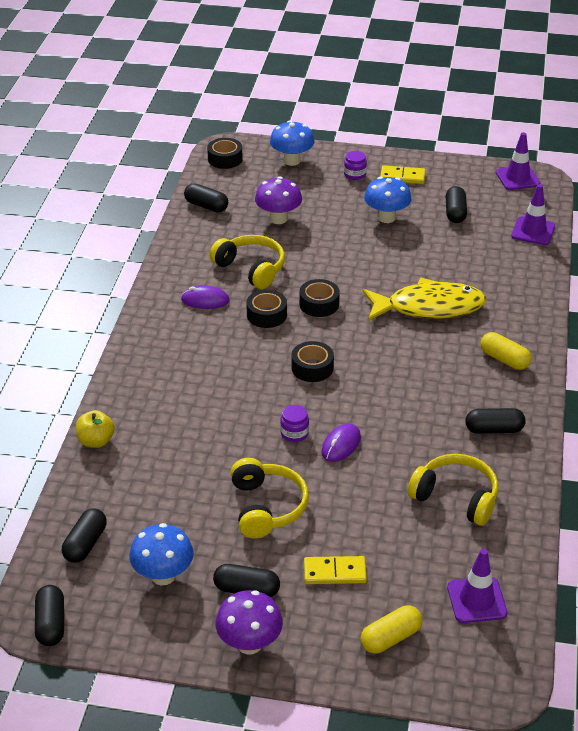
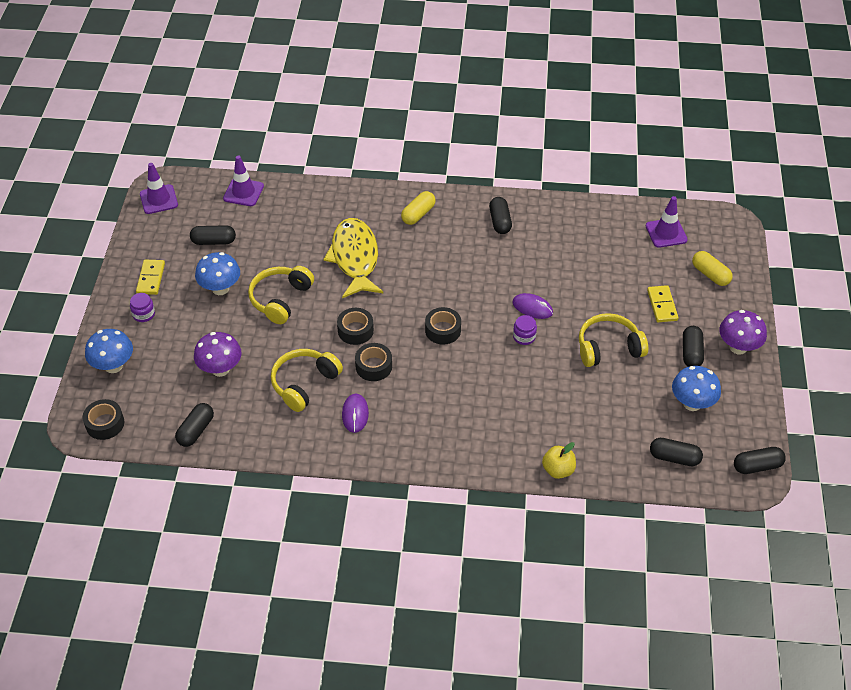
camera: 95 degrees left, 10 degrees up
(456, 497) = (574, 242): yellow headphones -> yellow headphones (280, 299)

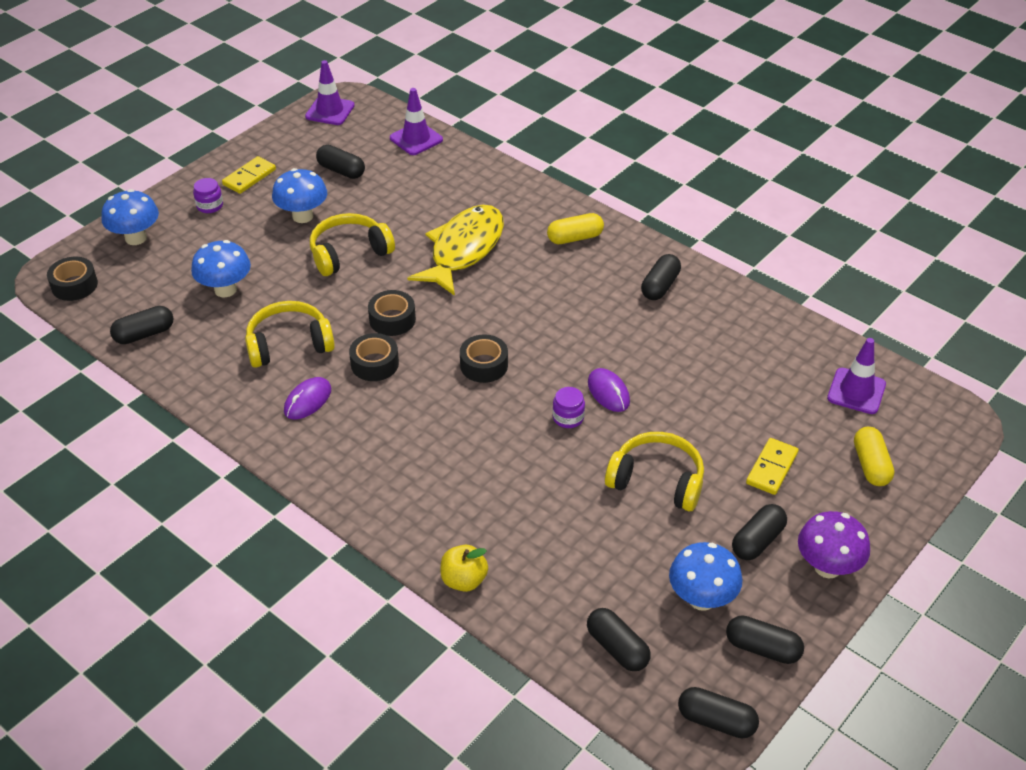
camera: 35 degrees right, 5 degrees down
(220, 369) = (225, 289): purple mushroom -> blue mushroom
(745, 412) = (762, 648): none -> black capsule

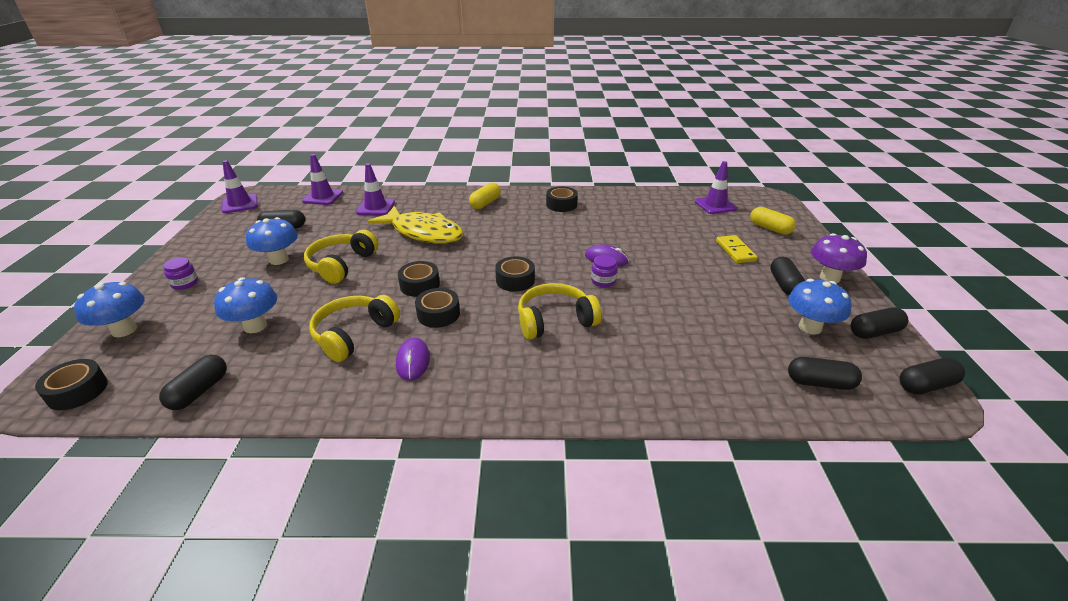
camera: 40 degrees left, 10 degrees down
(249, 177) = (207, 256): yellow domino -> none
(453, 184) = (376, 207): none -> purple traffic cone
(464, 250) = (423, 233): yellow fish -> yellow fish turned 135 degrees clockwise
(464, 580) = (680, 406): yellow apple -> none
(657, 481) = (695, 285): yellow headphones -> yellow headphones (555, 321)
(660, 286) = (561, 204): black capsule -> black tape

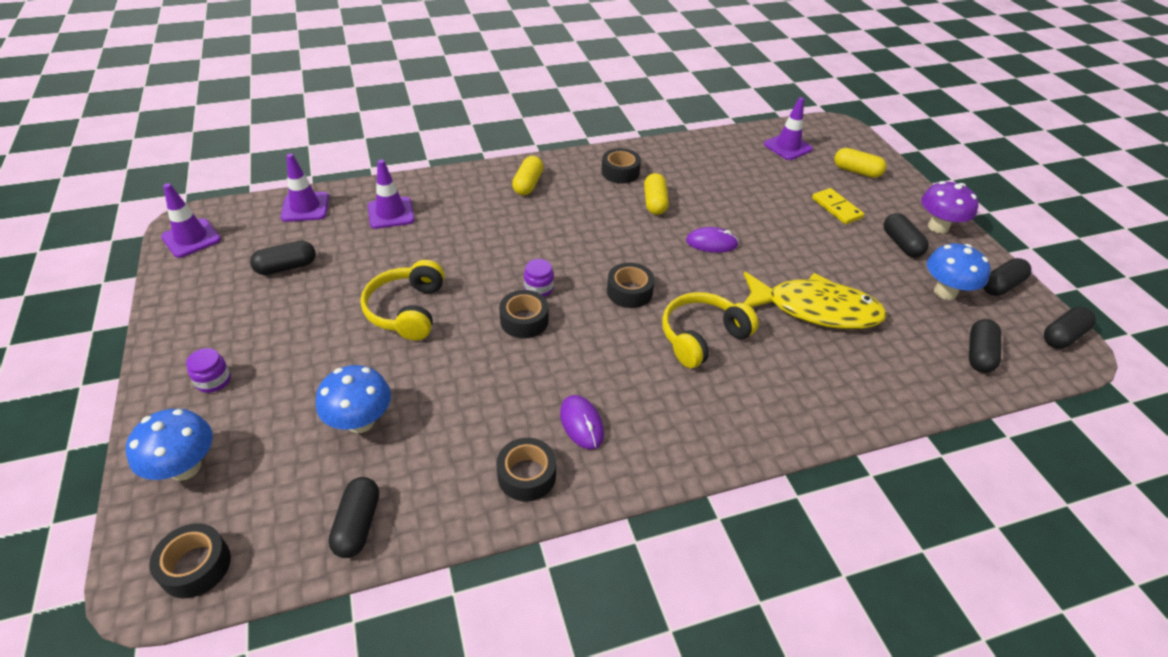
camera: 20 degrees left, 10 degrees up
(279, 260) = (318, 319): blue mushroom -> none
(354, 334) = (491, 405): yellow headphones -> none
(423, 233) = (479, 243): yellow fish -> yellow fish (815, 309)
(438, 314) = (571, 356): black tape -> black tape (527, 475)
(576, 226) = (654, 202): none -> yellow capsule
(603, 281) = (724, 274): purple jar -> purple jar (539, 288)
(820, 383) = (979, 354): black capsule -> black capsule turned 60 degrees counterclockwise

